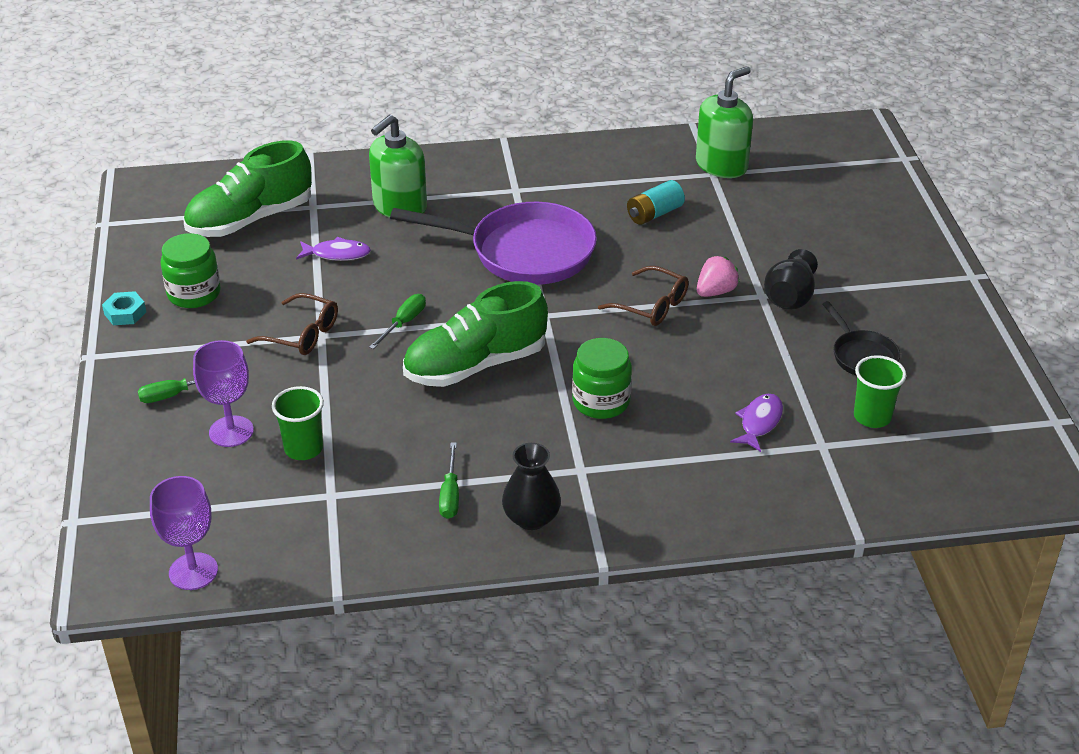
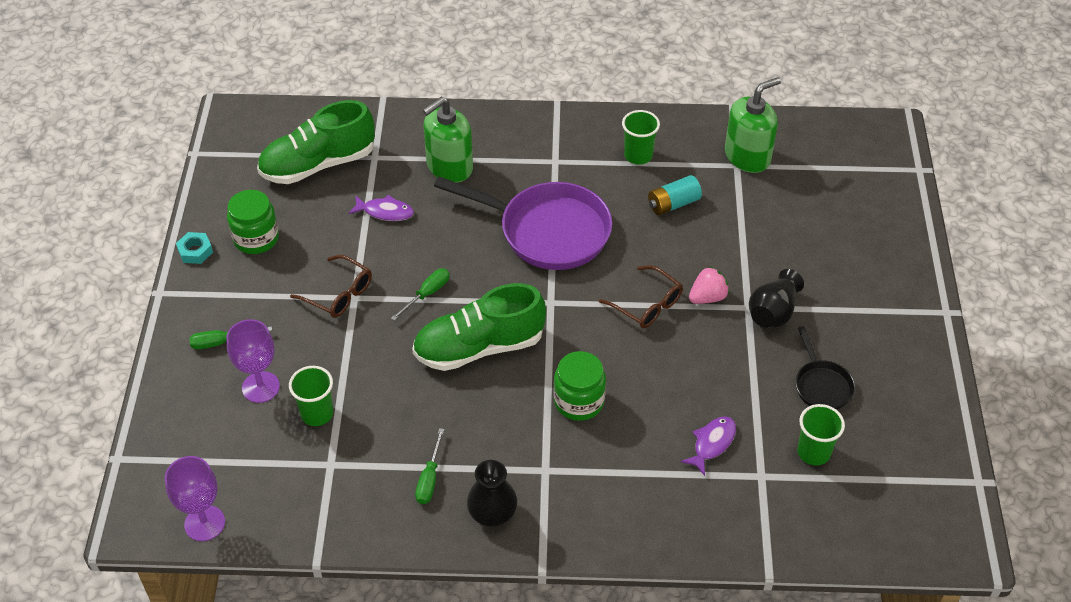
camera: 10 degrees right, 10 degrees up
(604, 176) = (638, 155): none -> green cup

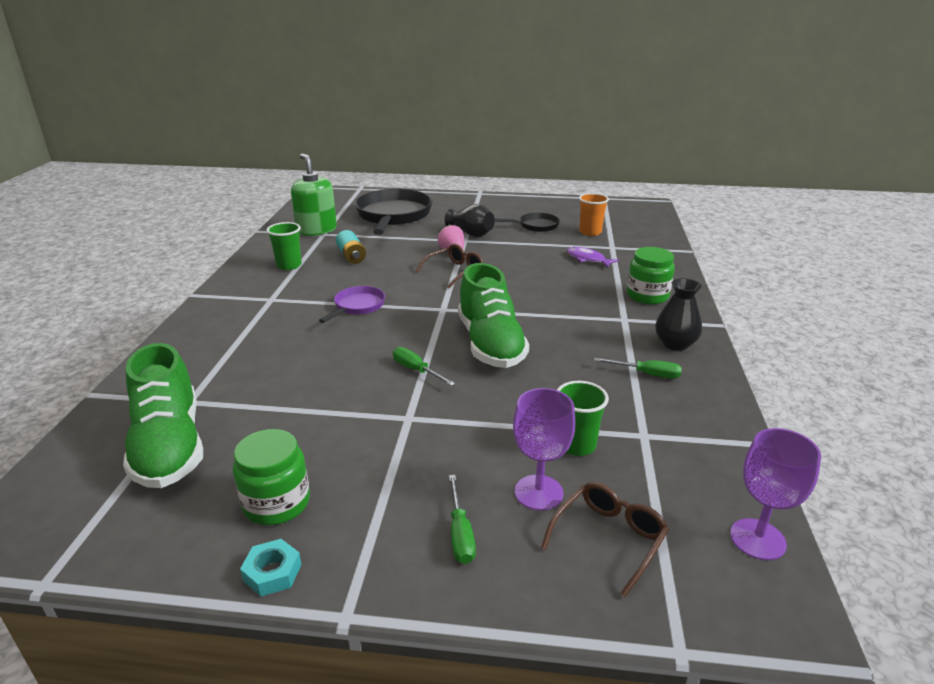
camera: 85 degrees left, 20 degrees down
(339, 294) = (400, 429): brown glasses -> brown glasses (609, 538)
(385, 212) = (284, 395): purple fish -> none
(449, 167) = (240, 353): green soap dispenser -> none
(547, 231) = (357, 306): purple pan -> purple pan, size x0.50
(579, 401) = (552, 302): green jar -> green jar (647, 296)
(813, 452) = (590, 232): green cup -> orange cup
(816, 223) = (393, 216): none -> black pan

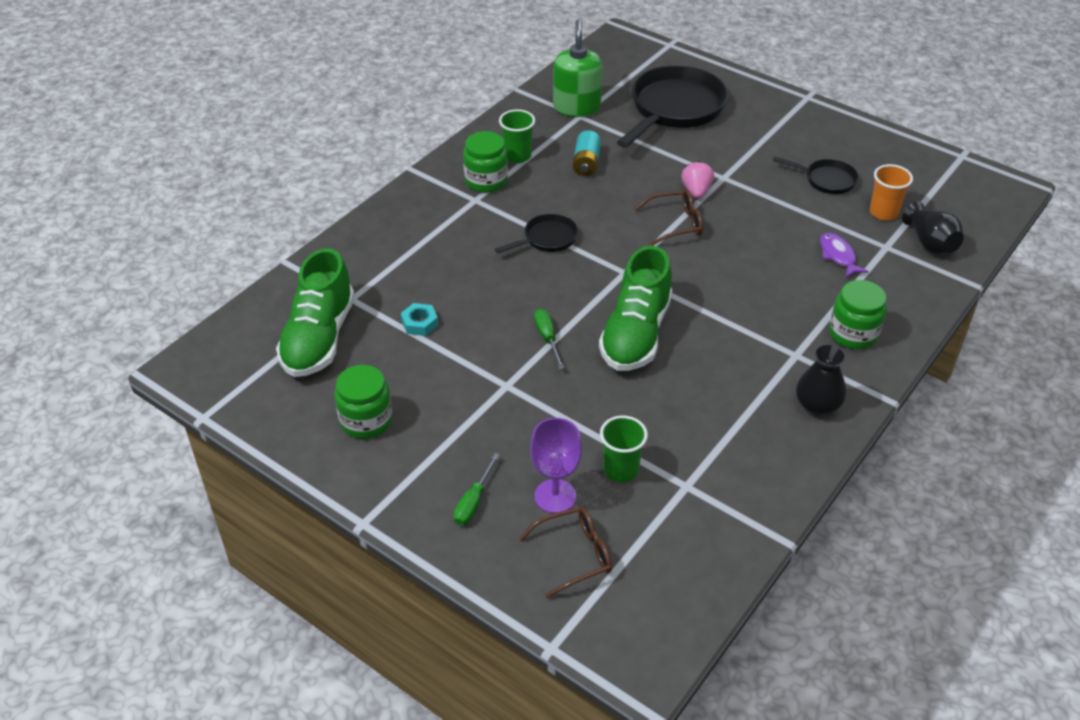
camera: 30 degrees right, 15 degrees up
(272, 285) = (486, 181): none -> green jar
(272, 572) = (336, 472): turquoise nut -> turquoise nut (420, 323)
(357, 306) = (547, 239): purple pan -> black pan
(471, 234) = (739, 168): black vase -> black vase (930, 243)
(647, 374) = (752, 427): green screwdriver -> none
(757, 539) = (686, 608): purple goblet -> none

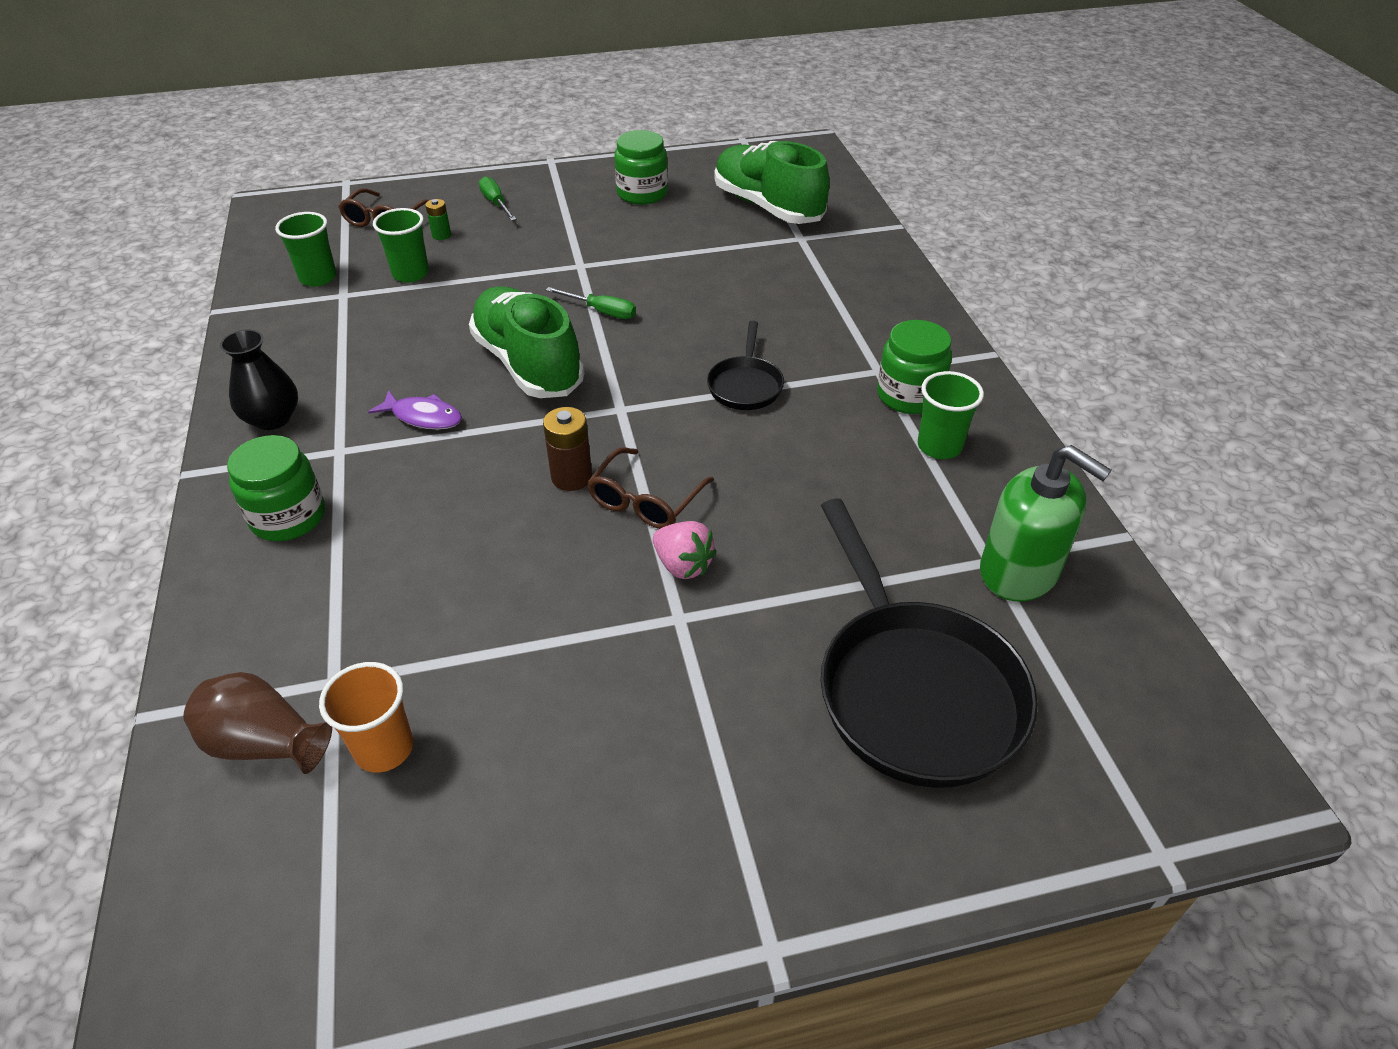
camera: 130 degrees right, 0 degrees up
(420, 323) = (719, 257): turquoise nut -> none
(555, 496) = (441, 235): purple goblet -> green battery
(586, 163) = (860, 498): turquoise battery -> none
(688, 521) = (318, 278): none -> green cup
(694, 256) = (571, 477): none -> brown battery
(826, 180) = (532, 743): black pan -> none
(838, 256) = (393, 611): purple fish -> purple fish (423, 417)
(930, 243) = (265, 743): black vase -> brown vase

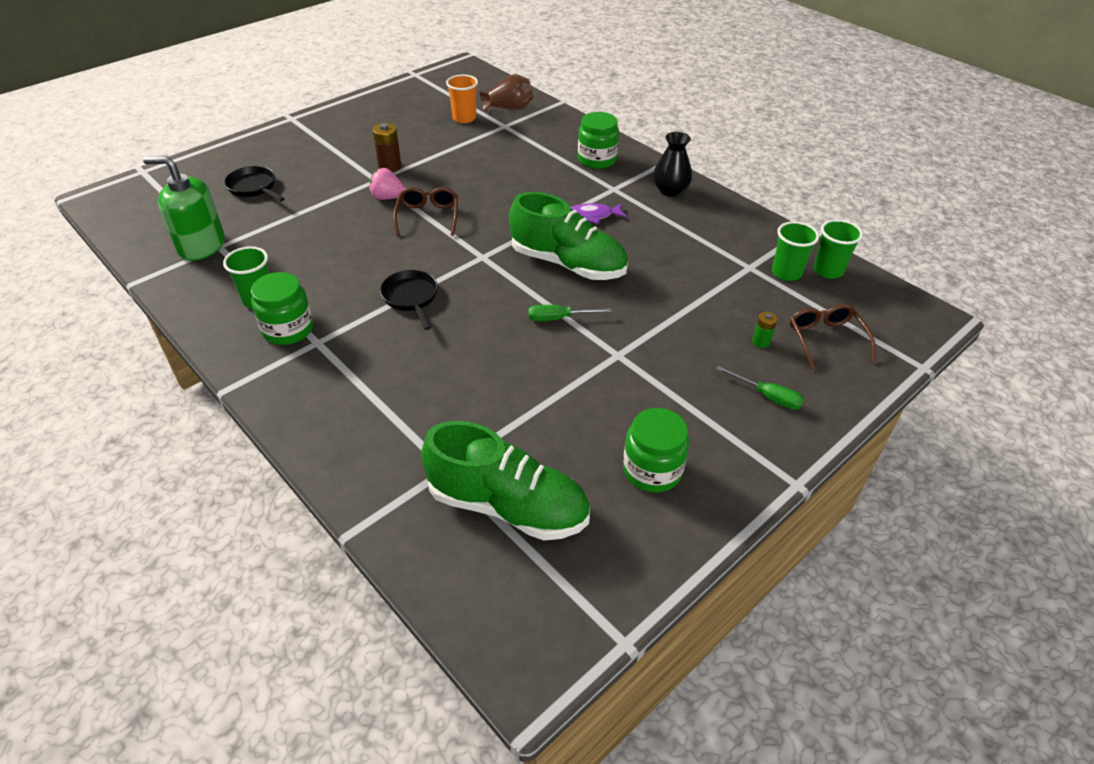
camera: 150 degrees right, 0 degrees up
(410, 274) = (731, 299): green cup -> green cup (828, 270)
(571, 477) = (477, 214): brown battery -> brown battery (390, 167)
(913, 689) = (254, 187): black pan -> black pan, size x0.50

